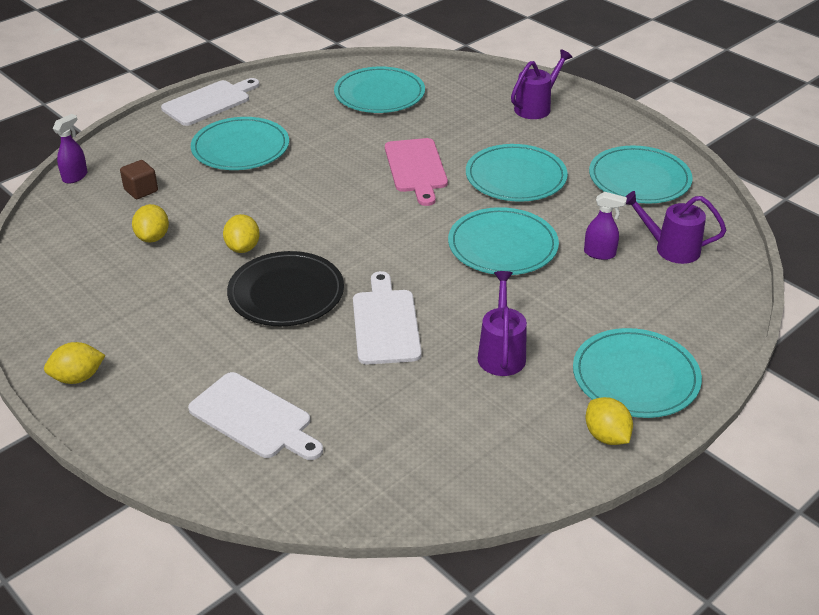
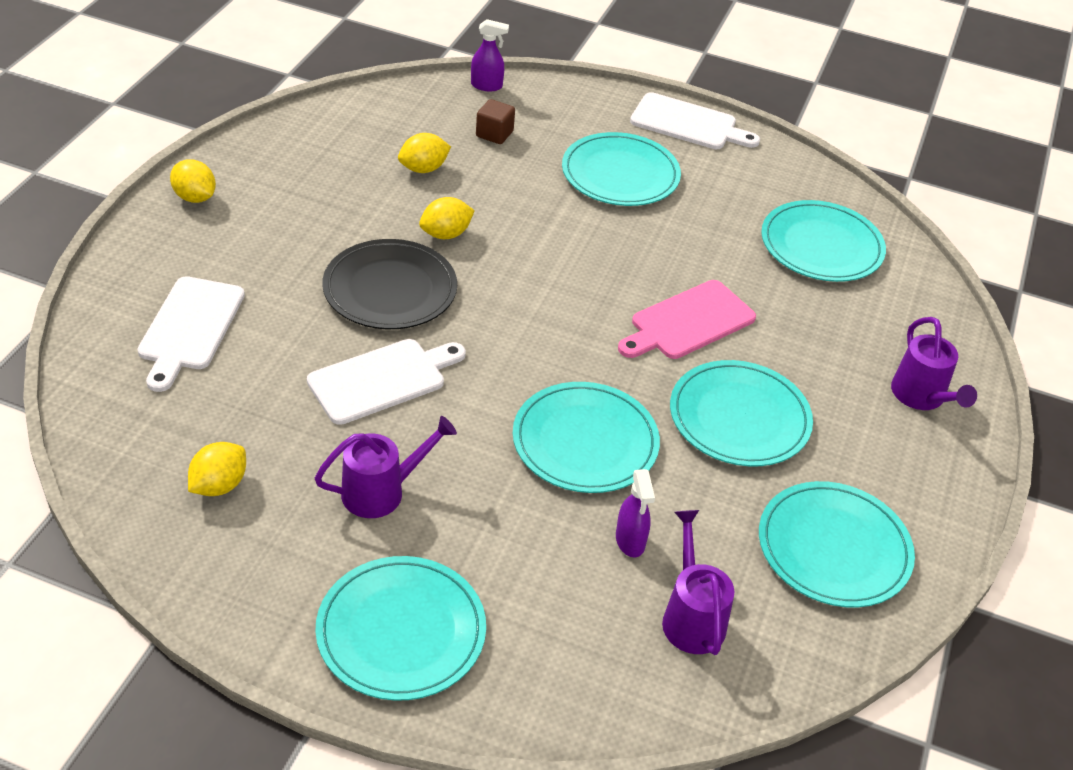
camera: 60 degrees right, 5 degrees up
(536, 107) = (921, 397): purple watering can -> purple watering can turned 60 degrees clockwise
(606, 436) = (281, 624): yellow lemon -> yellow lemon (219, 485)

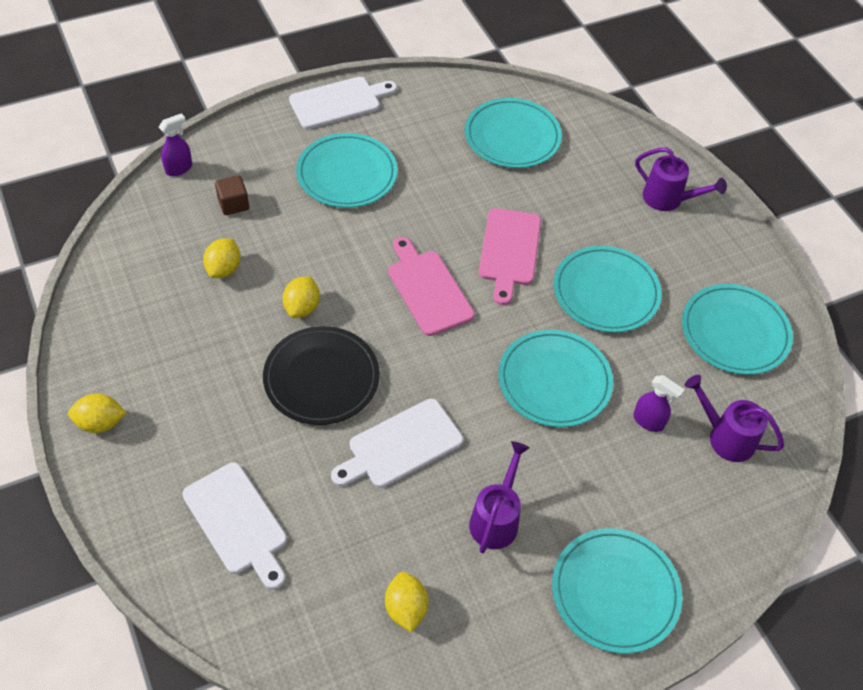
camera: 45 degrees left, 10 degrees up
(382, 380) = (400, 445): white cutting board -> white cutting board turned 135 degrees counterclockwise
(570, 296) = (428, 289): none -> pink cutting board

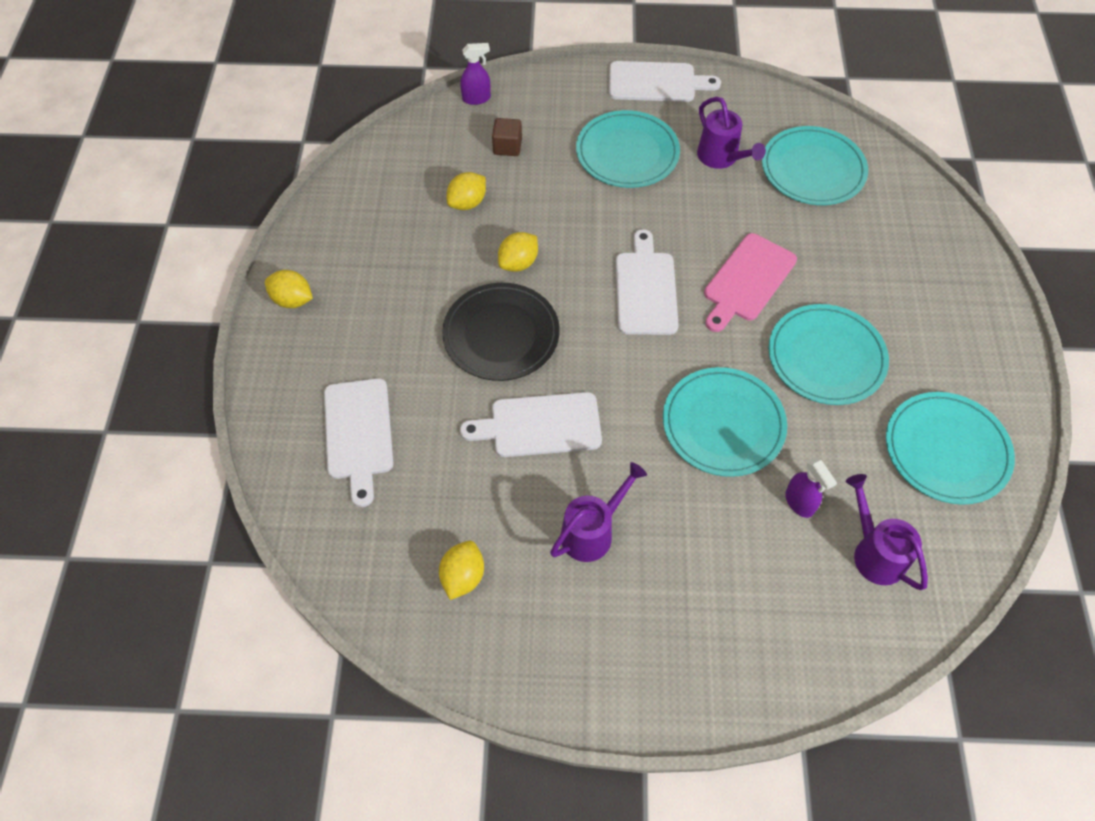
camera: 30 degrees right, 5 degrees up
(428, 289) = (646, 289): pink cutting board -> white cutting board
(615, 592) = (671, 653): turquoise plate -> none
(668, 199) = (948, 287): purple watering can -> purple watering can (721, 158)

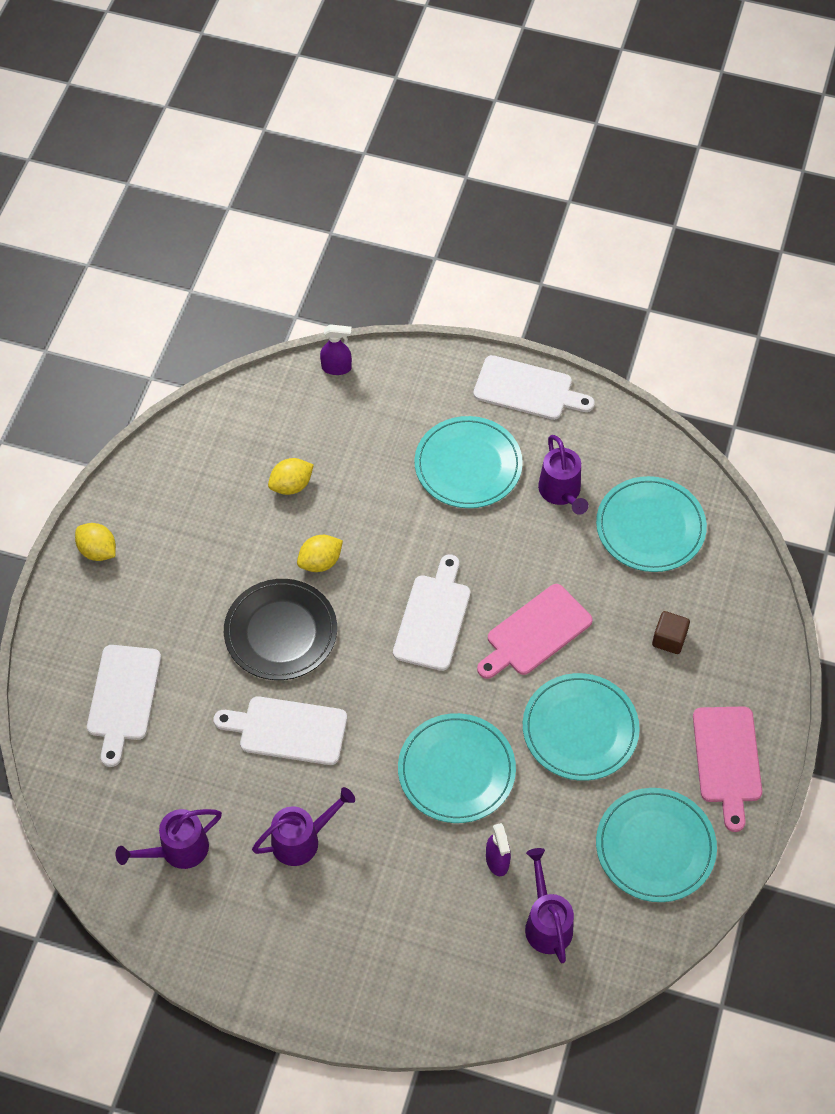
camera: 15 degrees right, 0 degrees up
(463, 576) = (177, 850): yellow lemon -> purple watering can
(507, 147) = (350, 431): brown cube -> brown cube (669, 639)
(975, 353) = (727, 760): none -> pink cutting board

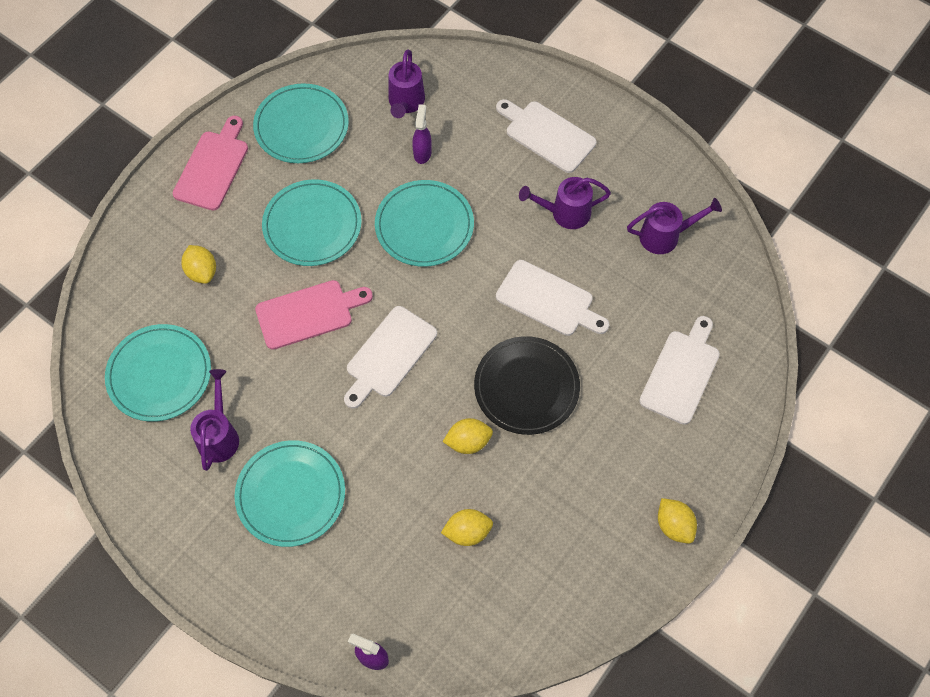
camera: 160 degrees left, 5 degrees up
(527, 389) = (193, 559): white cutting board -> white cutting board (547, 135)
(669, 639) = (202, 272): brown cube -> yellow lemon

